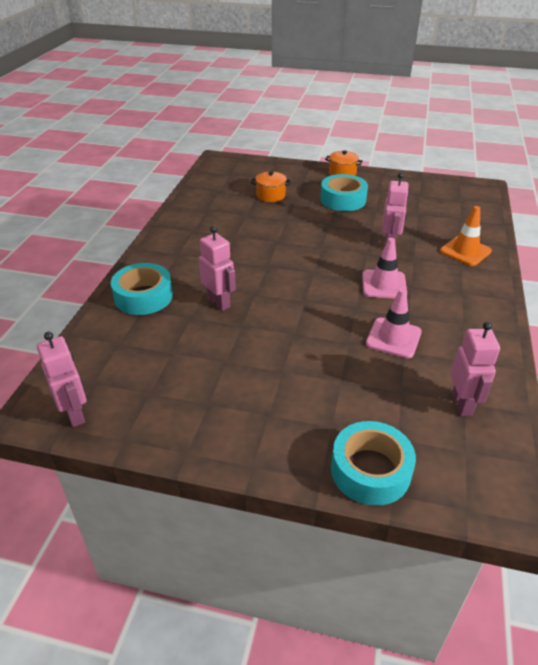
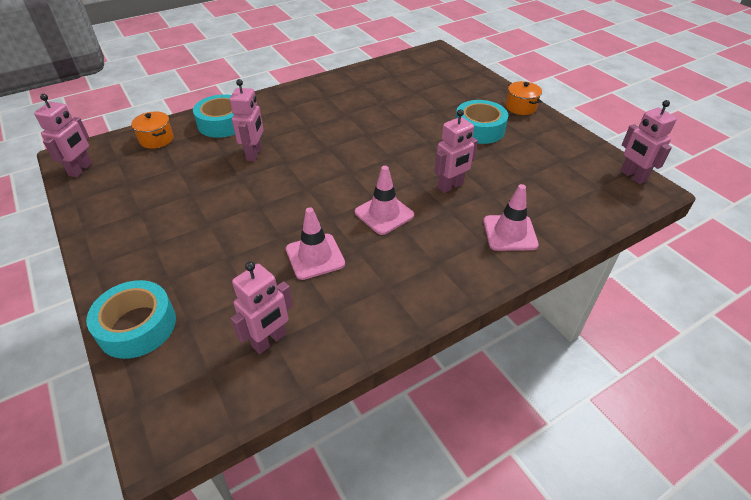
camera: 45 degrees right, 5 degrees up
(270, 195) = (426, 97): orange pot -> orange pot (156, 139)
(465, 185) = (632, 176): none -> pink robot
(465, 251) = (509, 233): orange traffic cone -> pink traffic cone

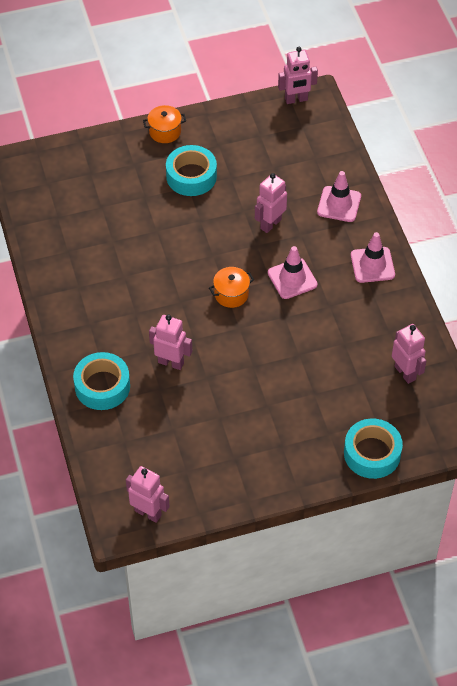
camera: 75 degrees left, 10 degrees up
(156, 139) = (113, 447): orange pot -> orange pot (231, 294)
(315, 256) = (329, 334): pink traffic cone -> pink traffic cone (372, 265)
(450, 186) = (270, 224): pink robot -> pink robot turned 120 degrees counterclockwise

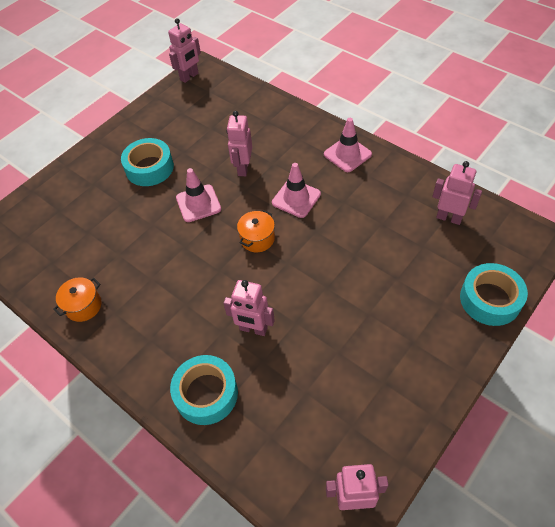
camera: 30 degrees left, 0 degrees up
(165, 131) = (102, 147): orange pot -> orange pot (83, 306)
(171, 362) = (253, 329): pink robot -> pink robot turned 150 degrees counterclockwise
(339, 204) = (283, 127): pink traffic cone -> pink traffic cone (198, 203)

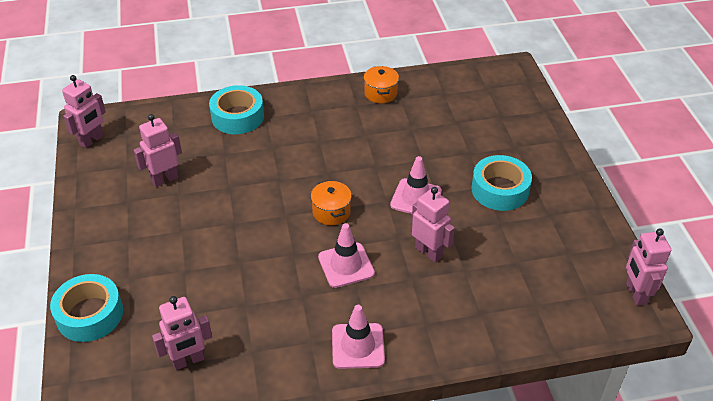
camera: 125 degrees right, 10 degrees down
(253, 329) = (253, 162): pink robot -> pink robot (164, 179)

